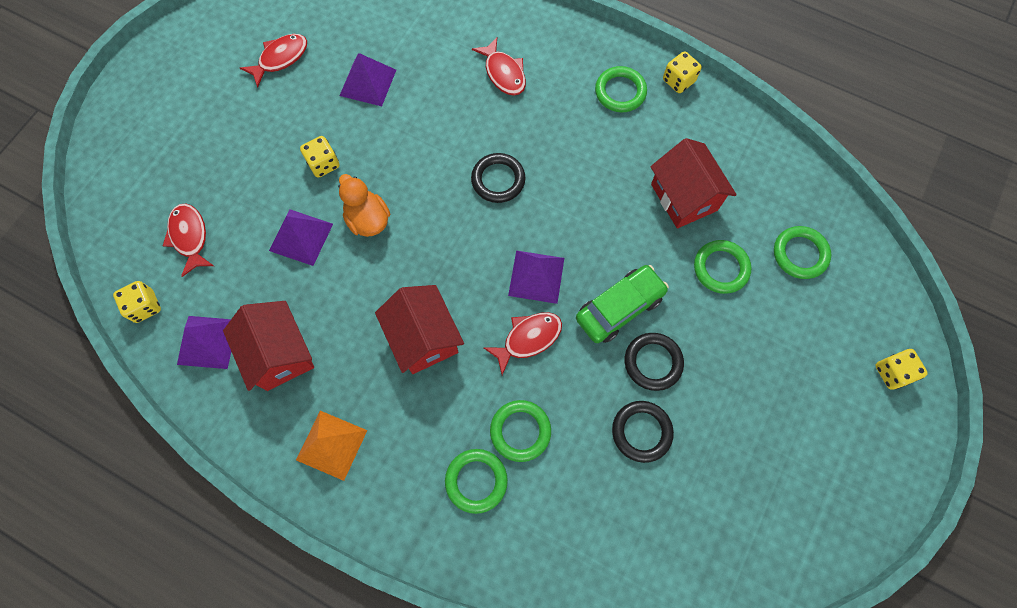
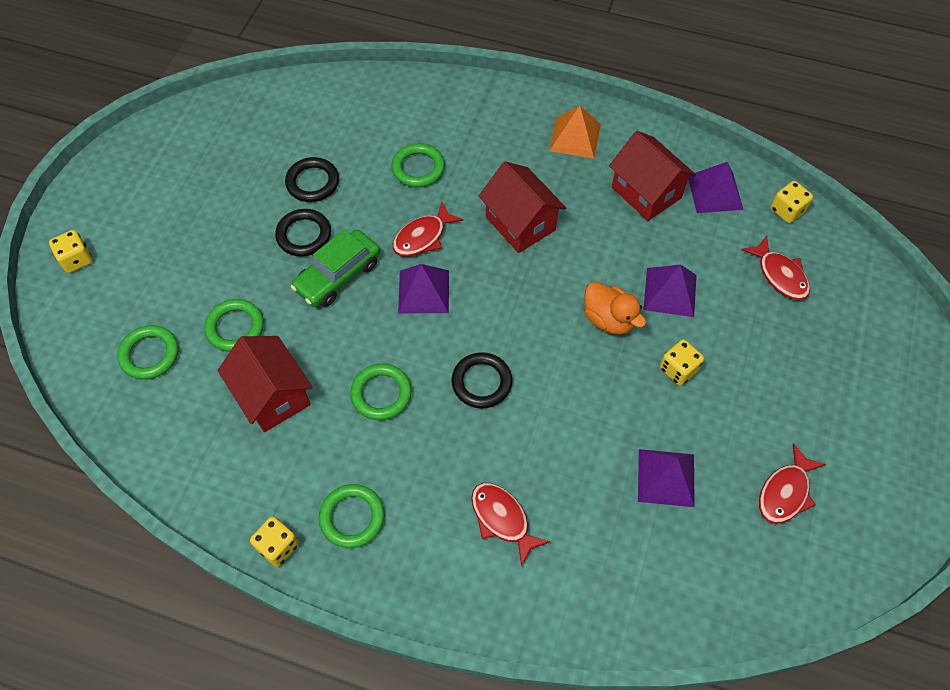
camera: 170 degrees right, 10 degrees down
(476, 481) = (449, 131): green ring -> green ring (381, 394)

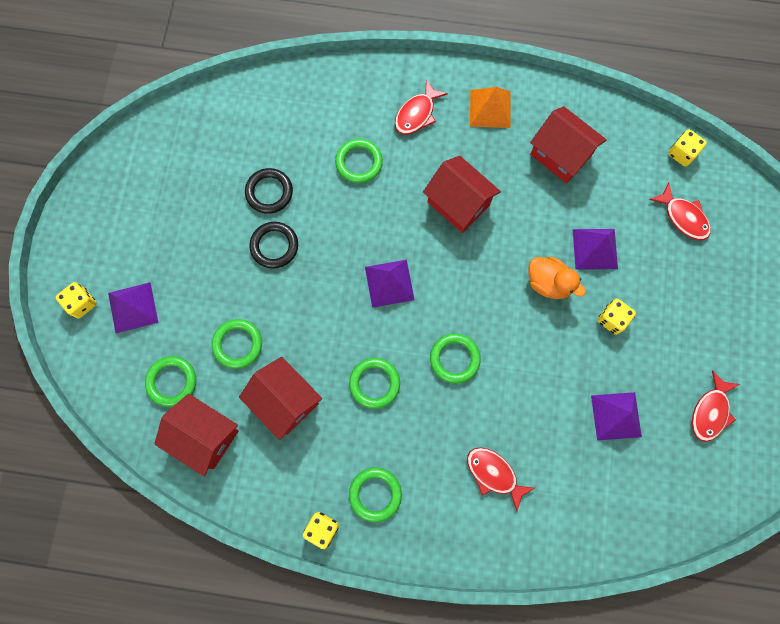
camera: 10 degrees left, 15 degrees up
(169, 418) = (205, 436): none -> red house
(338, 275) = (313, 280): green car -> none
(423, 237) = (377, 231): red fish -> red fish (417, 114)
(481, 382) = (454, 359): black ring -> green ring
(715, 192) = (619, 145): purple pyramid -> purple pyramid (133, 307)

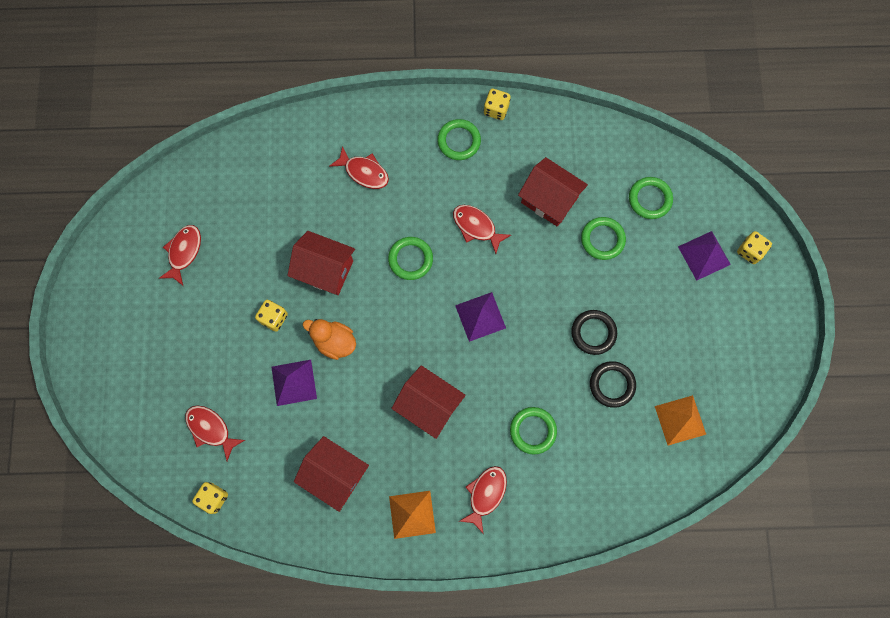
camera: 170 degrees right, 0 degrees up
(205, 436) = (609, 161): red house -> red house (325, 270)
(211, 148) = (680, 420): none -> orange pyramid
(374, 383) = (476, 227): green ring -> red fish
(616, 416) = (265, 235): purple pyramid -> none

